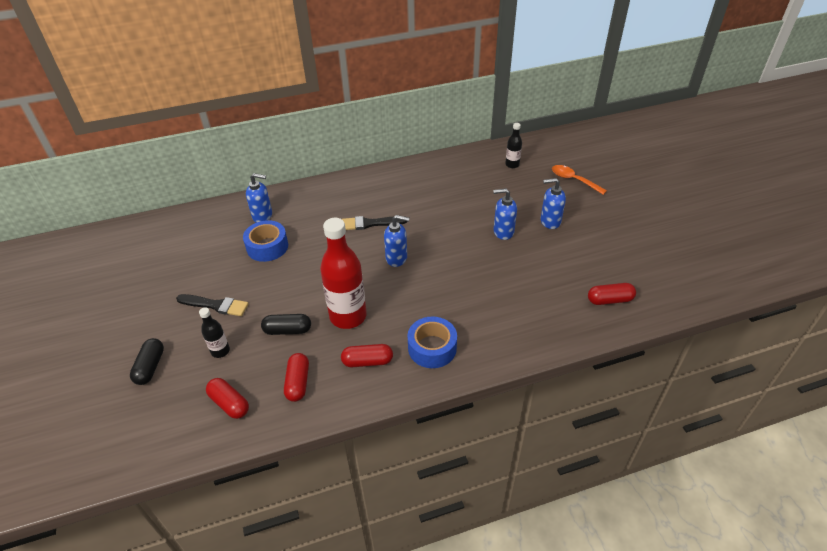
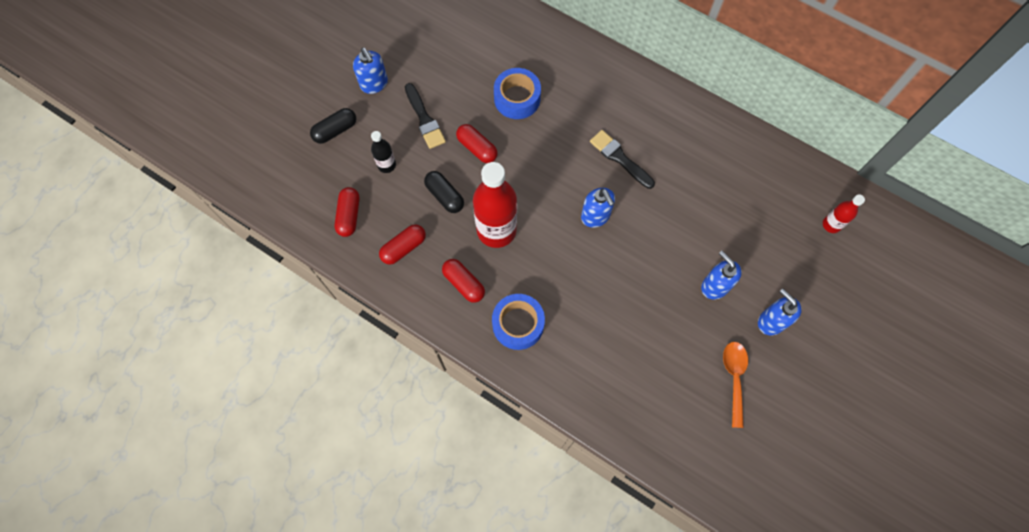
camera: 50 degrees right, 25 degrees up
(262, 216) = (549, 60): blue soap dispenser -> blue soap dispenser (374, 84)
(512, 164) = (831, 224): black bottle -> red bottle
(573, 180) = (863, 304): orange spoon -> orange spoon (734, 378)
(609, 300) = (704, 445): red capsule -> red capsule (477, 148)

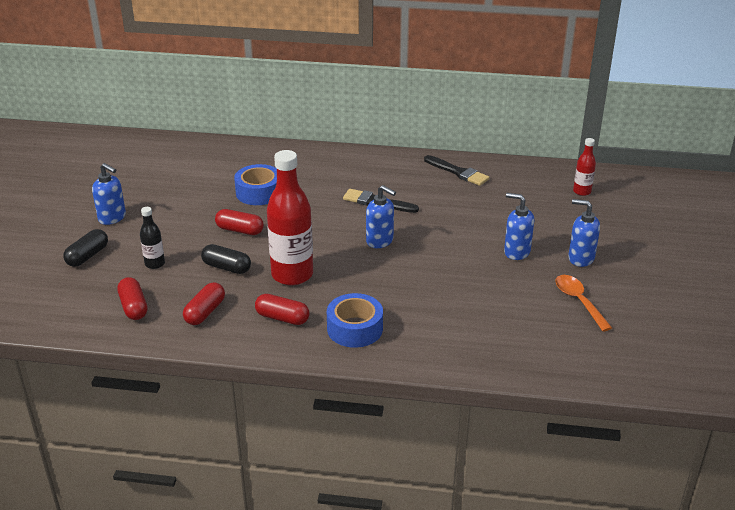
camera: 25 degrees left, 35 degrees down
(424, 119) = (176, 226): black brush -> black brush (458, 172)

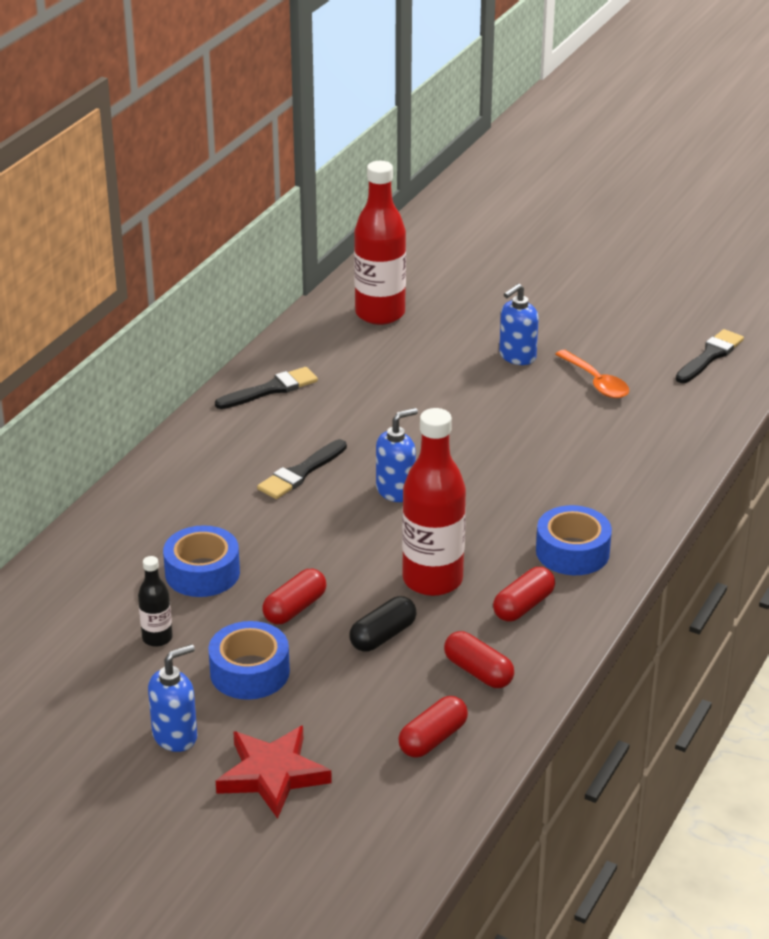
camera: 70 degrees left, 0 degrees up
(87, 256) = (272, 774): black capsule -> red star
(133, 307) = (433, 739): red capsule -> red capsule turned 45 degrees counterclockwise
(155, 264) = (334, 705): black bottle -> black bottle (157, 638)
(175, 228) = (249, 672): none -> blue tape
(516, 252) = (480, 395): blue soap dispenser -> none
(578, 301) = (596, 382): orange spoon -> orange spoon turned 120 degrees counterclockwise
(582, 191) = (380, 314): red bottle -> red bottle, size x2.07
(670, 355) = (710, 356): none -> black brush

